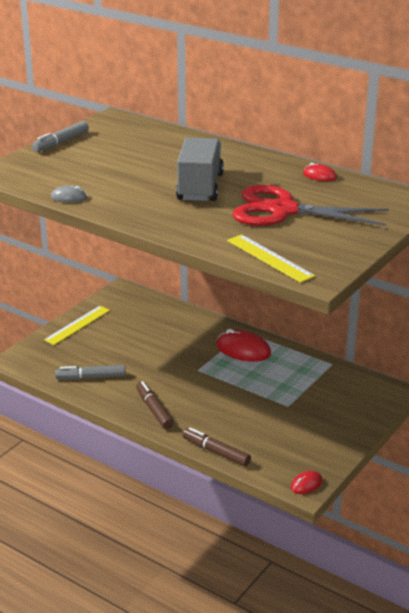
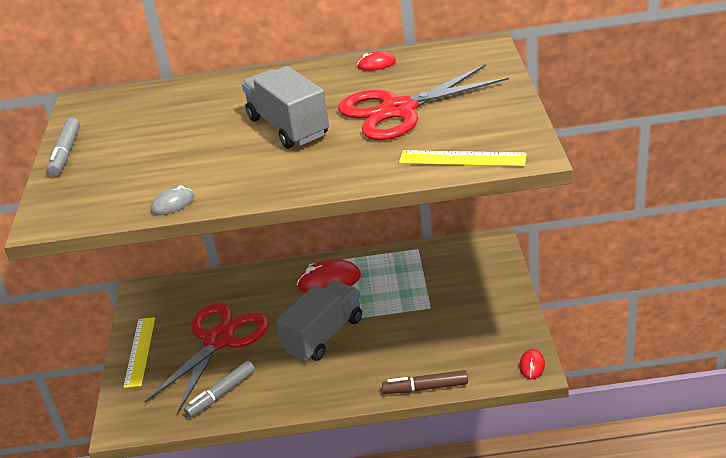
camera: 35 degrees left, 5 degrees up
(129, 346) = (219, 340): none -> red scissors
(154, 410) = (321, 386): brown marker -> none
(195, 381) = (324, 335): none -> grey truck

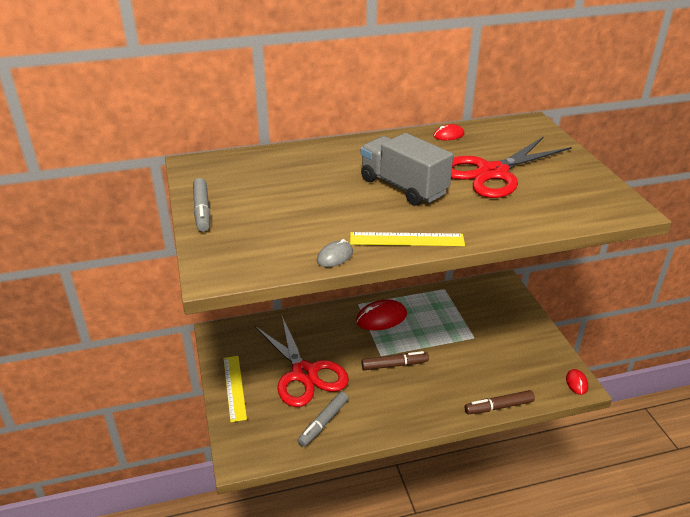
camera: 15 degrees left, 0 degrees up
(219, 340) = (304, 373): red scissors -> red scissors turned 135 degrees clockwise
(324, 335) = (394, 365): grey truck -> brown marker
(462, 158) = (574, 213): yellow ruler -> yellow ruler (407, 239)

